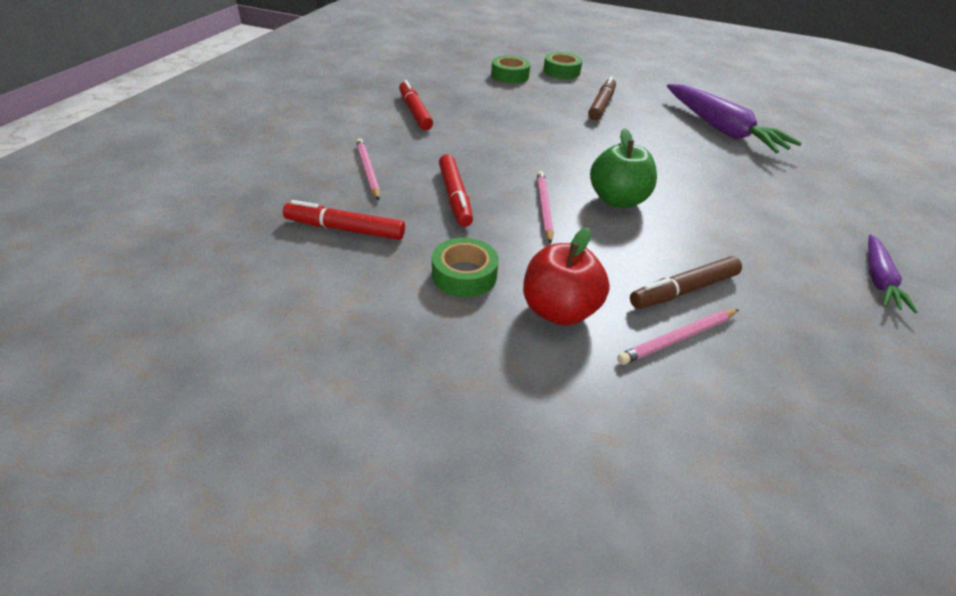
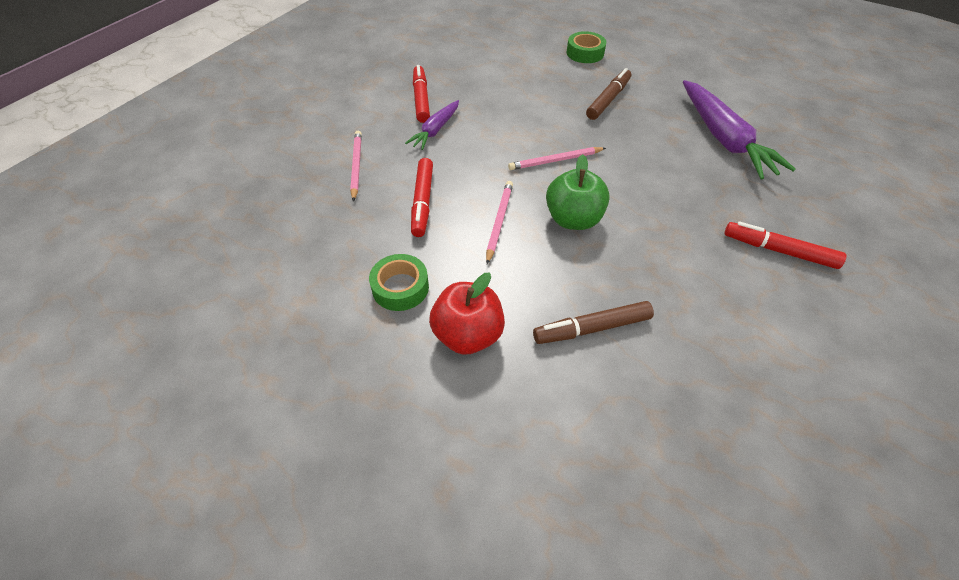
camera: 15 degrees right, 10 degrees up
(345, 229) = (317, 229): red marker -> red marker (779, 251)
(510, 75) = (529, 57): green tape -> none
(678, 339) = (563, 378): pink pencil -> pink pencil (555, 161)
(878, 279) = (798, 341): purple carrot -> purple carrot (435, 130)

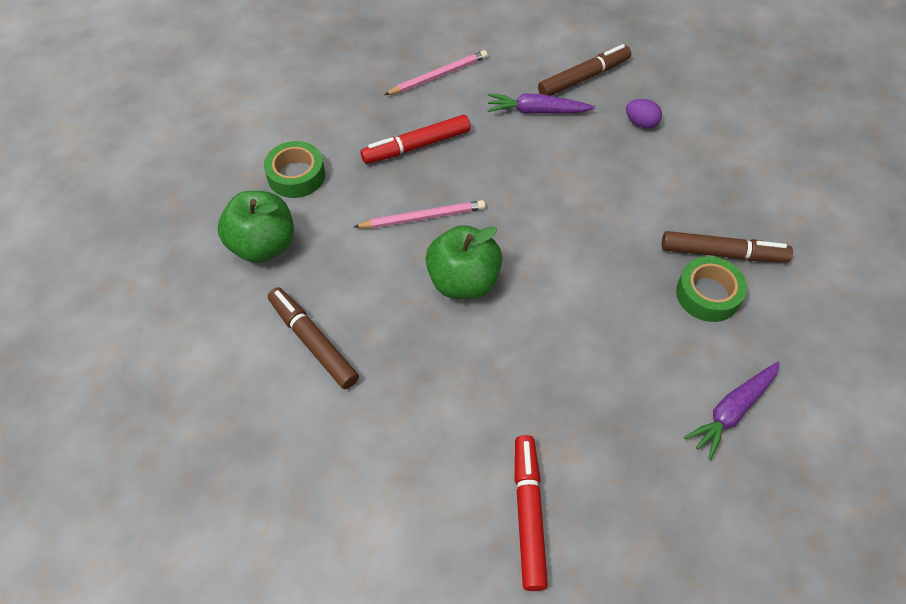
camera: 65 degrees right, 5 degrees up
(421, 99) = (583, 78): red marker -> brown marker
(468, 335) = (263, 245): red apple -> green apple
(482, 91) = (641, 123): none -> purple egg
(555, 161) = (555, 235): pink pencil -> none
(585, 53) = (817, 197): green tape -> green tape (708, 294)
(724, 139) = (732, 411): purple carrot -> purple carrot, size x0.55

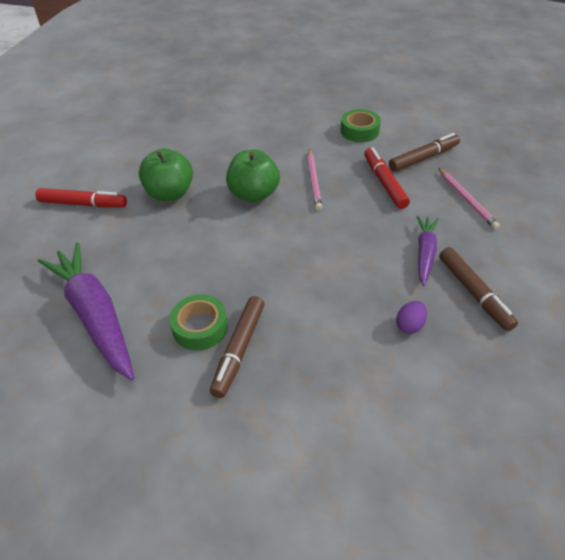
camera: 100 degrees right, 10 degrees down
(263, 245) = (303, 119): green apple -> green apple (170, 193)
(313, 342) = (228, 135): brown marker -> brown marker (423, 158)
(732, 411) = (95, 315): purple carrot -> purple carrot, size x1.82

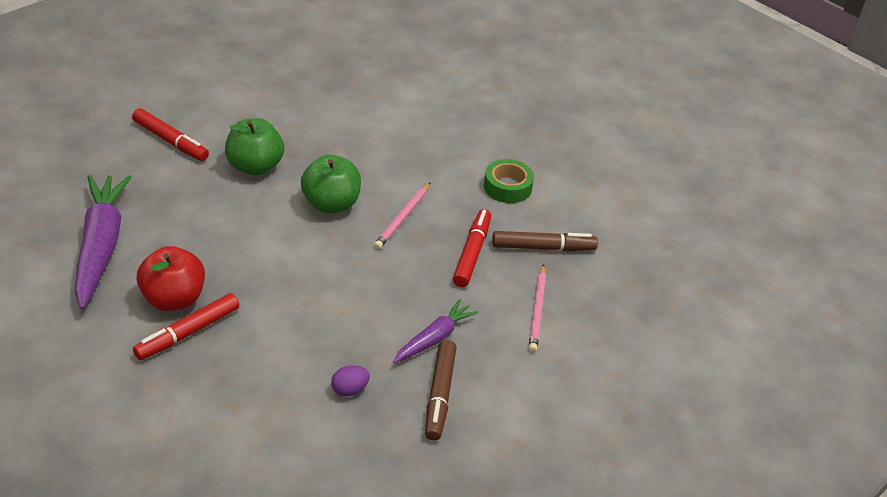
camera: 25 degrees right, 5 degrees down
(200, 327) = (173, 299): green tape -> red apple
(239, 350) = (188, 333): brown marker -> red marker

